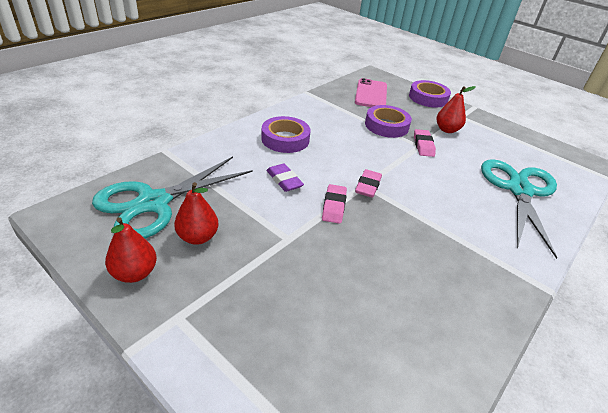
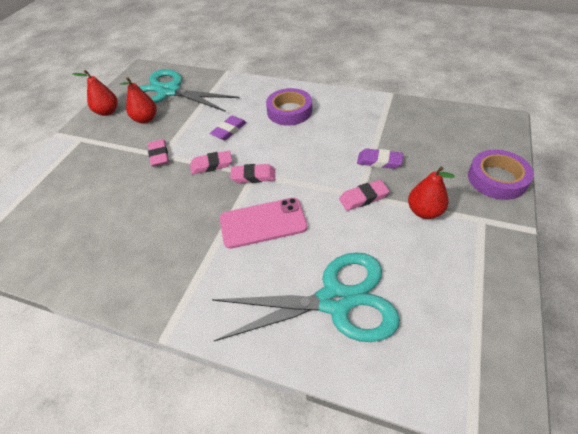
camera: 75 degrees right, 10 degrees up
(287, 241) = (159, 155): none -> pink eraser
(371, 94) = (443, 132): pink phone -> pink phone (263, 223)
(386, 126) = (379, 161): purple tape -> purple eraser

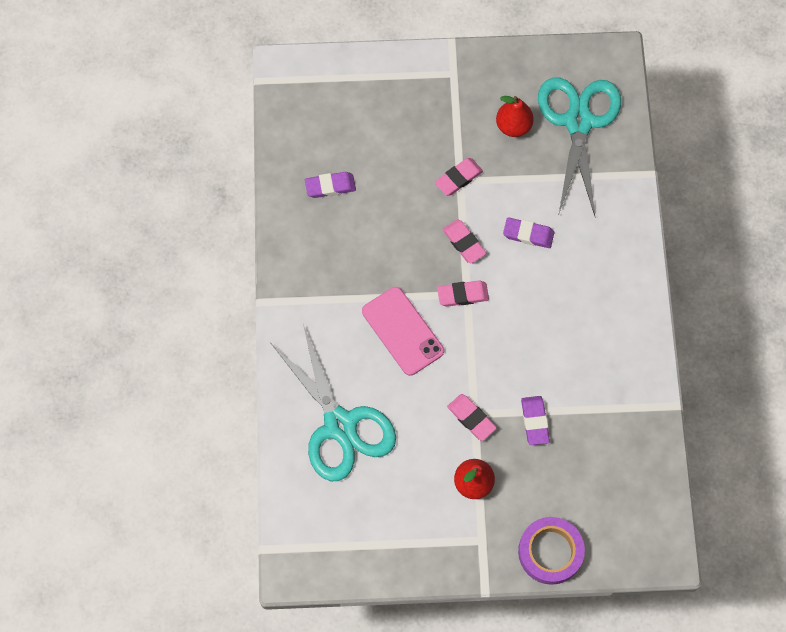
camera: 65 degrees right, 20 degrees up
(97, 238) = (330, 186): none -> purple eraser
(107, 112) = (510, 72): red pear -> none
(253, 176) = (462, 295): pink eraser -> pink eraser turned 75 degrees counterclockwise
(289, 111) = (591, 290): purple tape -> none

